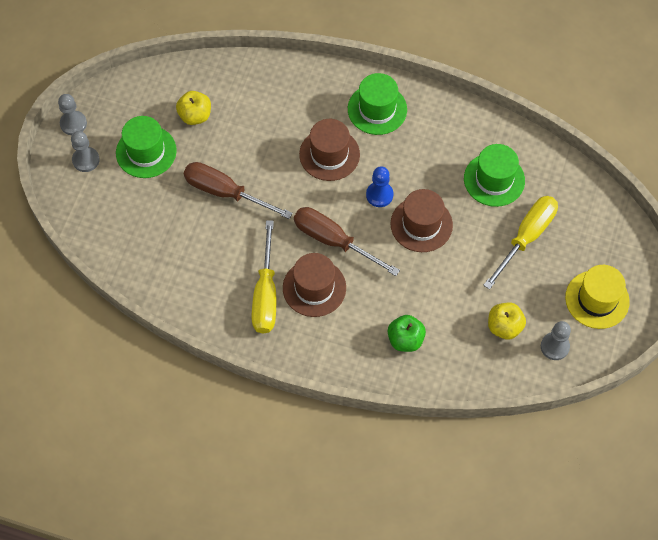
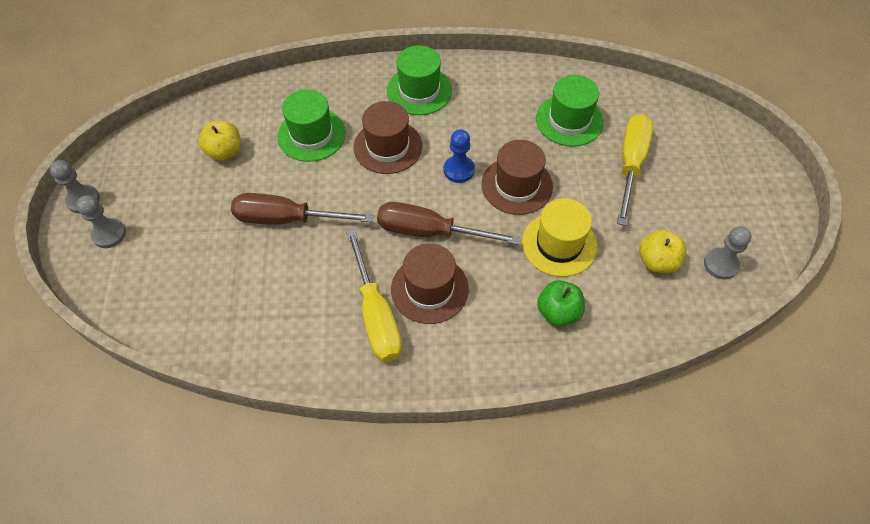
camera: 20 degrees left, 5 degrees down
(146, 152) = (179, 204): green hat -> green hat (311, 135)
(597, 299) = (735, 202): yellow hat -> yellow hat (559, 244)

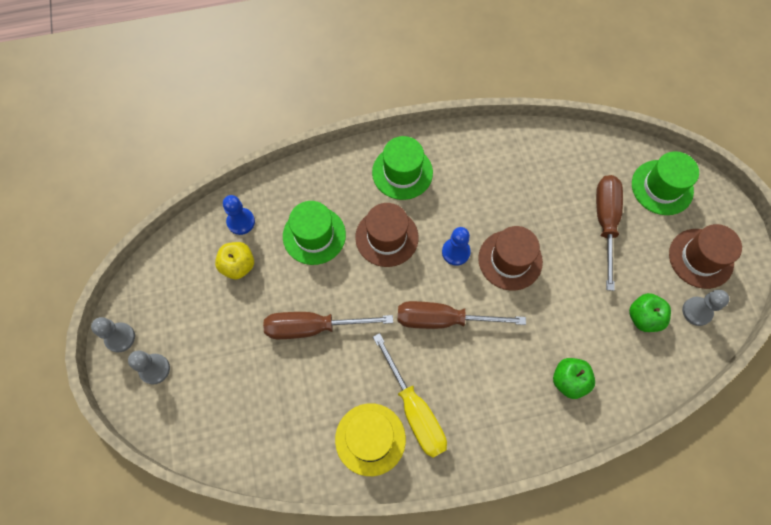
camera: 10 degrees left, 10 degrees up
(239, 113) = (241, 222): none -> blue pawn
(429, 289) = (455, 377): brown hat -> brown hat (701, 258)
(559, 244) = (557, 314): yellow hat -> yellow hat (370, 439)
(569, 120) = (543, 184): green hat -> green hat (662, 187)
(630, 164) = (605, 223): yellow screwdriver -> brown screwdriver
(657, 261) = (643, 317): yellow apple -> green apple

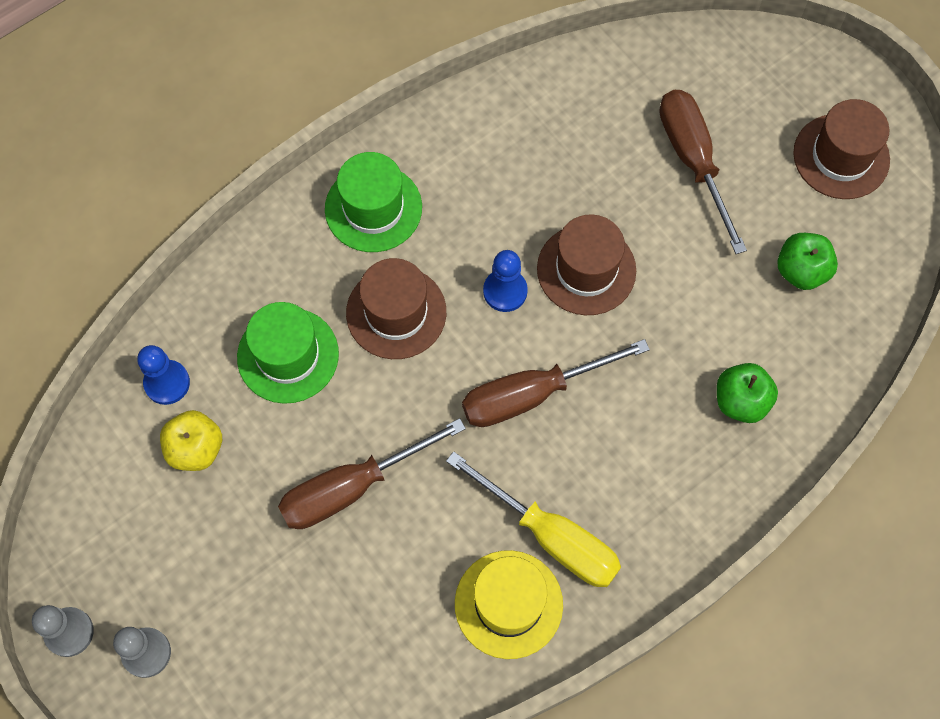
camera: 25 degrees left, 0 degrees up
(662, 187) = (748, 78): green hat -> none
(697, 311) = (866, 232): grey pawn -> none

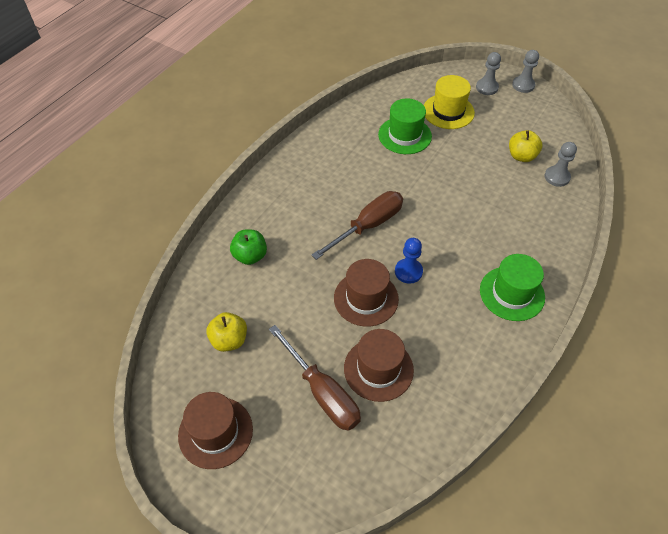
camera: 160 degrees right, 15 degrees down
(167, 383) = (557, 177): blue pawn -> grey pawn
(288, 355) = (506, 206): green hat -> green hat (404, 135)
(352, 488) = (437, 162): brown screwdriver -> none
(396, 312) = (463, 242): brown hat -> brown hat (378, 369)
(508, 604) = (340, 142): yellow hat -> yellow hat (448, 111)
(551, 536) = (331, 170): yellow screwdriver -> none
(801, 271) = (229, 340): green apple -> yellow apple

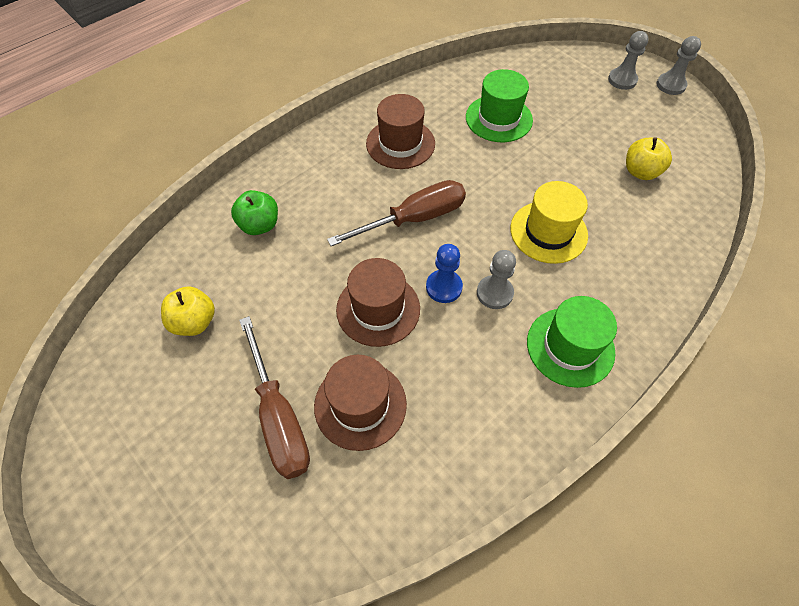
camera: 15 degrees right, 5 degrees up
(215, 432) = (131, 434): brown hat -> brown hat (400, 144)
(448, 111) = (563, 100): yellow hat -> yellow hat (548, 232)
(557, 177) = (680, 207): grey pawn -> grey pawn (494, 293)

